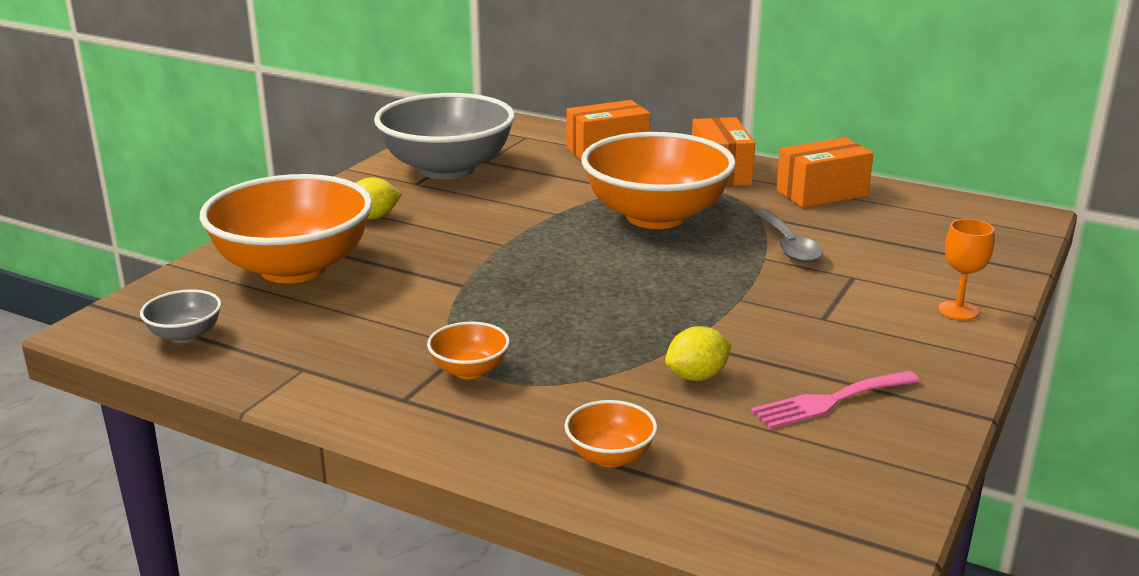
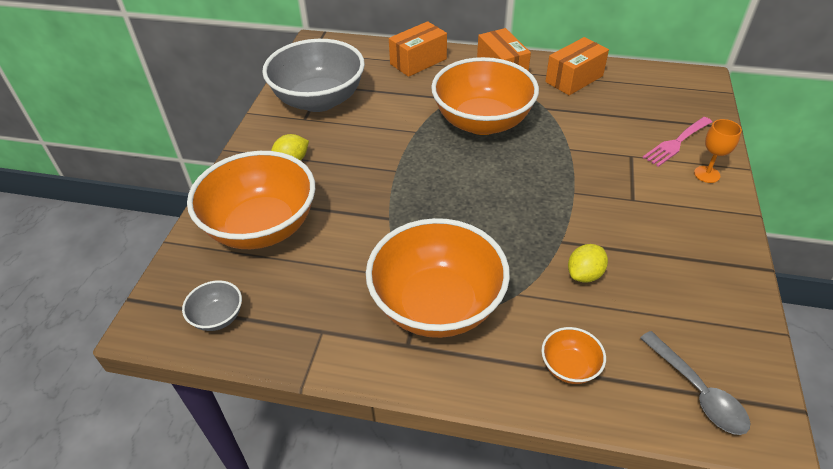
camera: 15 degrees left, 20 degrees up
(469, 370) = (437, 305): orange bowl -> orange bowl, size x2.37
(788, 245) = (578, 133): grey spoon -> grey spoon (697, 391)
(830, 401) = (675, 278): pink fork -> pink fork (676, 143)

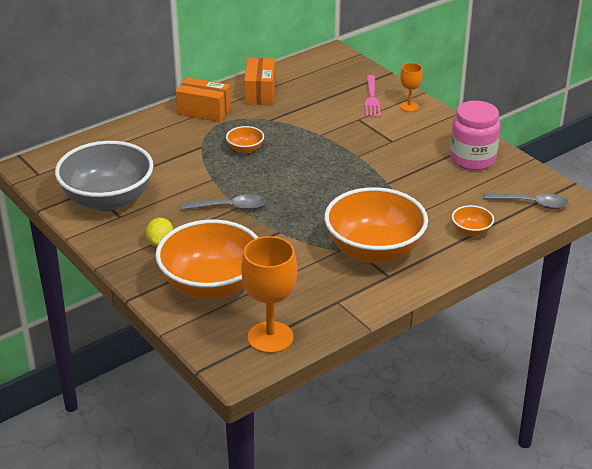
camera: 50 degrees left, 10 degrees down
(218, 317) = (270, 337): grey bowl -> orange goblet
(388, 166) = (229, 207): none -> grey spoon
(418, 61) = (135, 136): orange box -> none
(482, 122) = (245, 149): orange bowl -> orange bowl, size x0.42
(584, 274) = (421, 190): yellow lemon -> none
(698, 280) = (472, 159): none -> pink jar

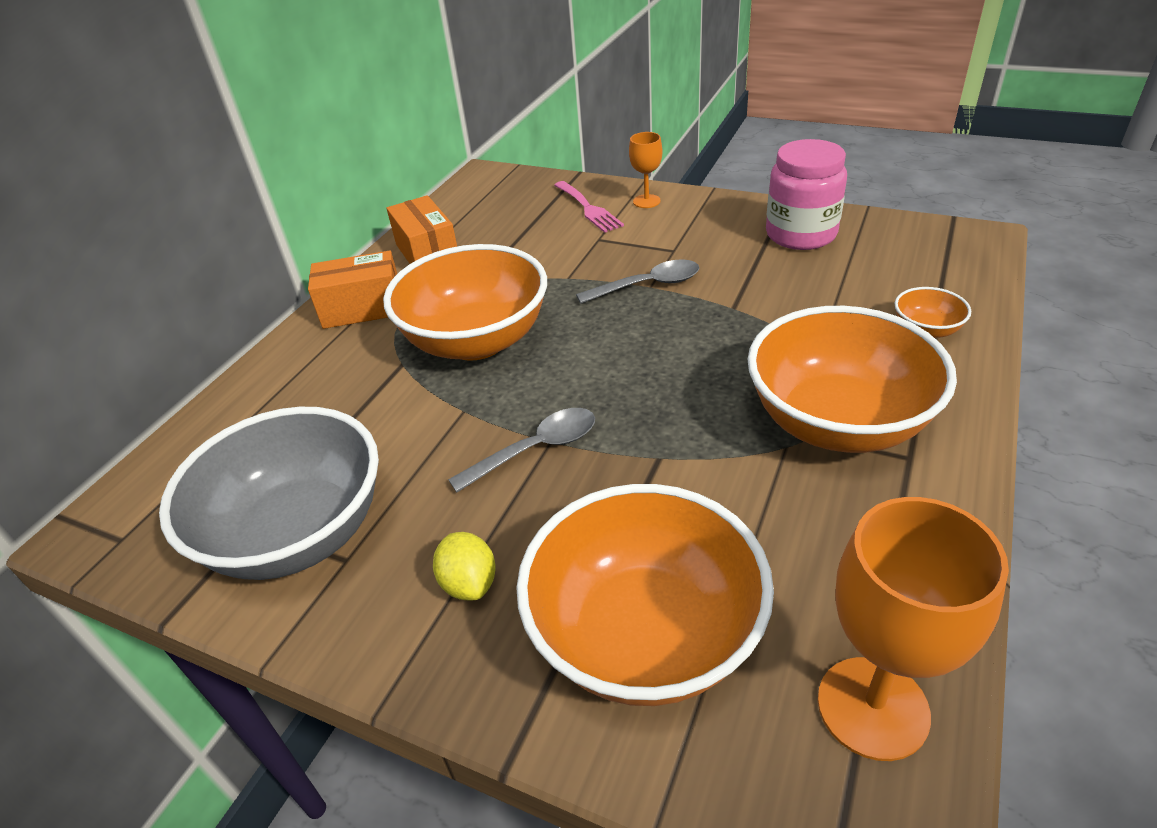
camera: 25 degrees left, 5 degrees up
(245, 149) = (476, 341): orange bowl -> orange bowl, size x2.37
(531, 203) = (944, 260): grey spoon -> grey spoon (648, 285)

